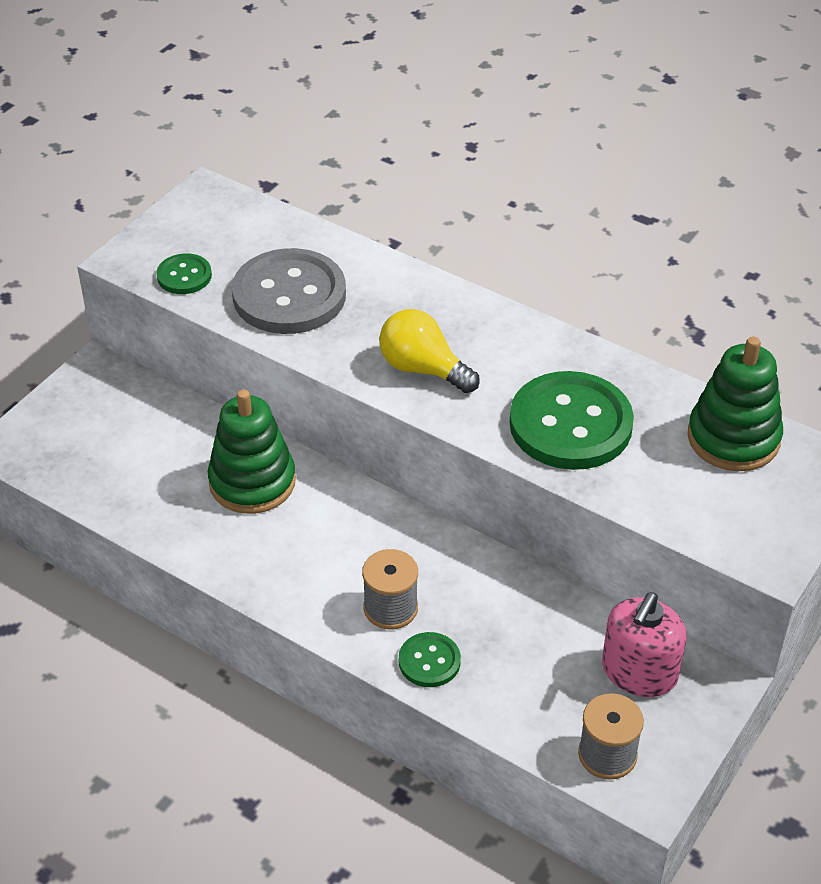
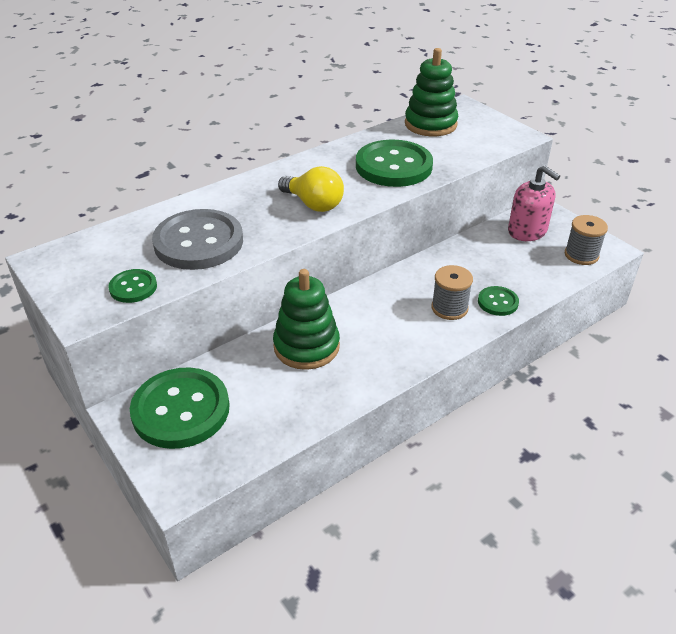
camera: 70 degrees left, 5 degrees down
(111, 410) = (181, 410): none -> green button
(423, 369) = (313, 204): yellow light bulb -> yellow light bulb turned 105 degrees counterclockwise

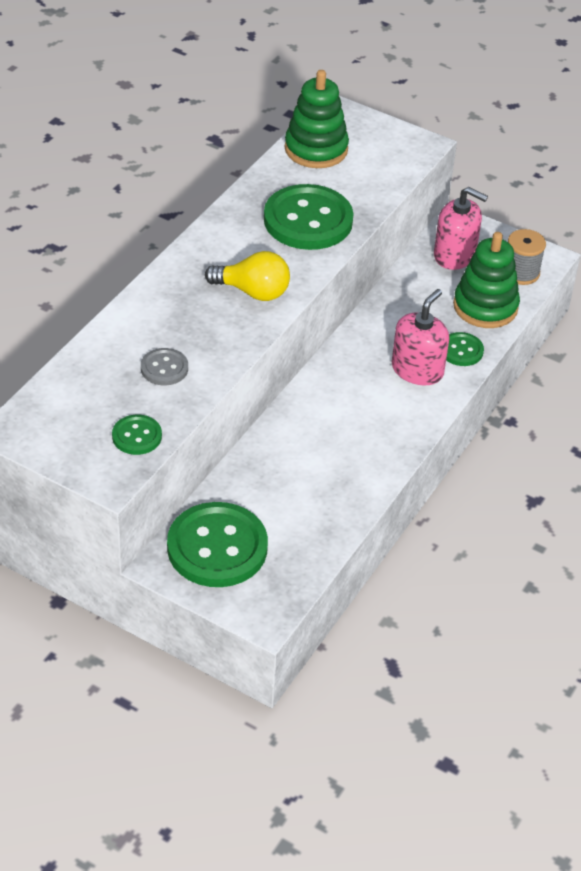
camera: 25 degrees left, 5 degrees up
(198, 242) = (164, 368): grey button -> grey button, size x0.49
(306, 346) = (298, 450): green stacking toy -> green stacking toy (485, 306)
(449, 308) = (417, 370): grey spool -> pink soap dispenser

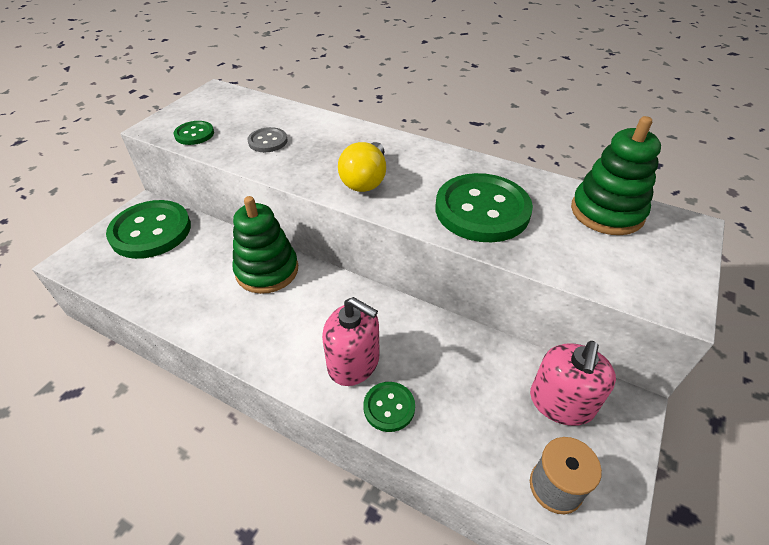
camera: 90 degrees right, 0 degrees up
(485, 306) = (473, 437): green stacking toy -> green stacking toy (267, 270)

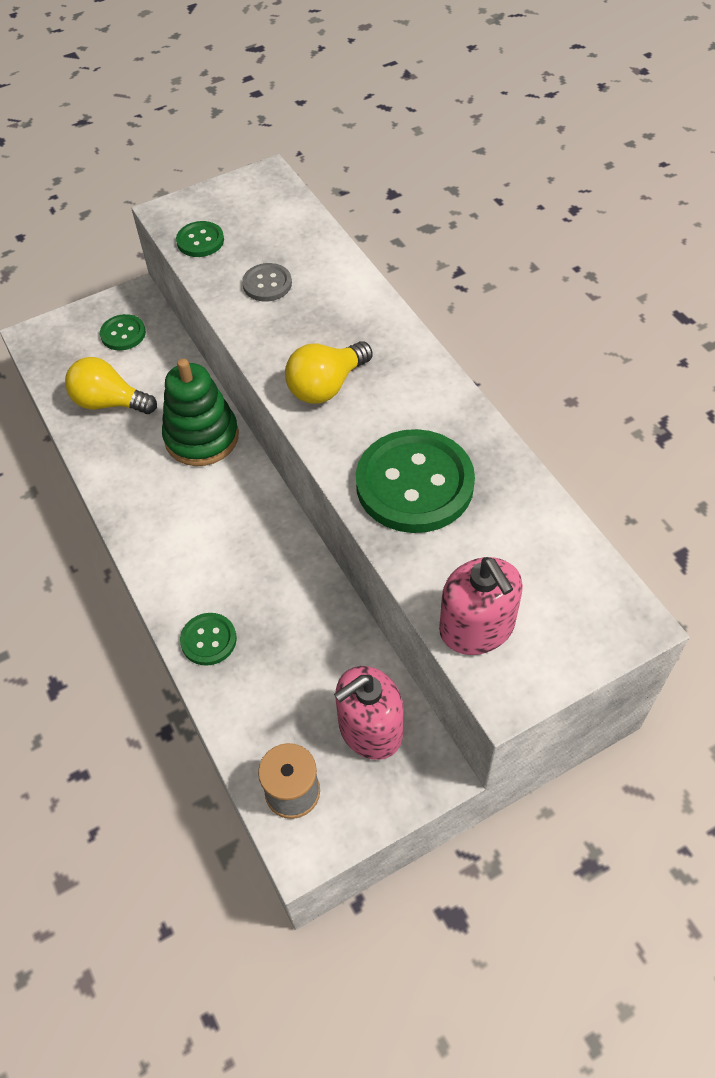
camera: 35 degrees right, 10 degrees up
(151, 231) = (123, 334): green button -> green button, size x0.49
(171, 278) = (109, 402): none -> yellow light bulb
(354, 362) = (210, 580): pink soap dispenser -> pink soap dispenser (477, 627)
(607, 212) = (553, 555): green stacking toy -> none

